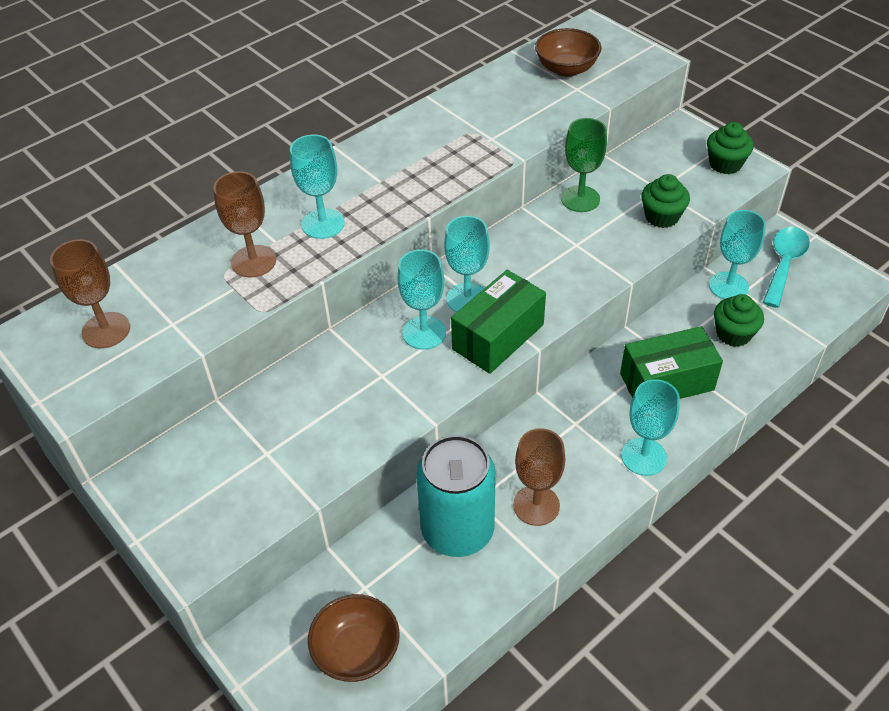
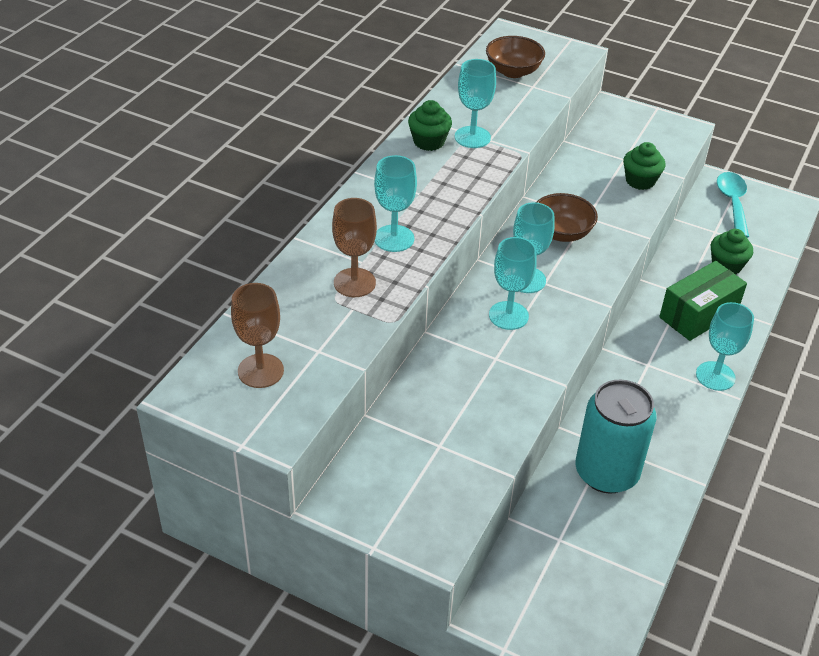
camera: 25 degrees left, 5 degrees down
(357, 651) = (585, 589): brown bowl -> brown bowl (561, 233)
(498, 337) = (571, 304): green box -> none
(536, 505) = (656, 436): brown goblet -> none
(580, 199) = (567, 180): green goblet -> none
(725, 164) = (663, 129): green cupcake -> green cupcake (429, 142)
(728, 286) = (701, 230): turquoise goblet -> turquoise goblet (472, 137)

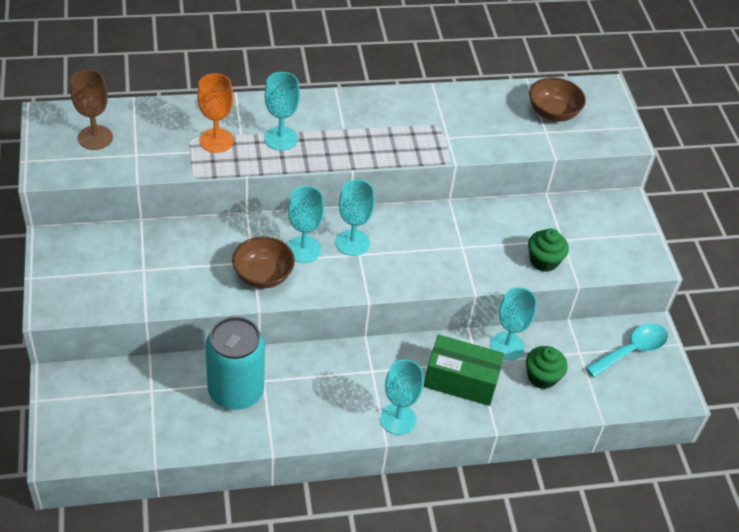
camera: 50 degrees right, 5 degrees up
(354, 283) = (216, 140): brown goblet -> orange goblet
(429, 142) = (409, 107): green cupcake -> none
(472, 137) = (440, 127): turquoise goblet -> turquoise goblet (507, 346)
(561, 233) = (427, 240): brown bowl -> brown bowl (263, 275)

